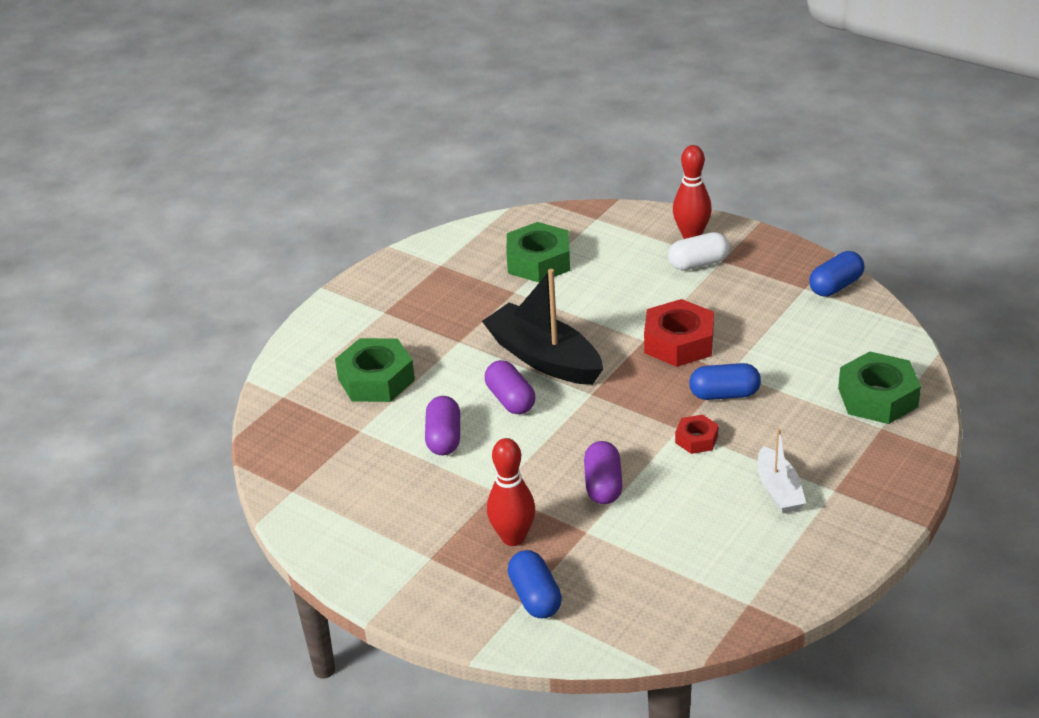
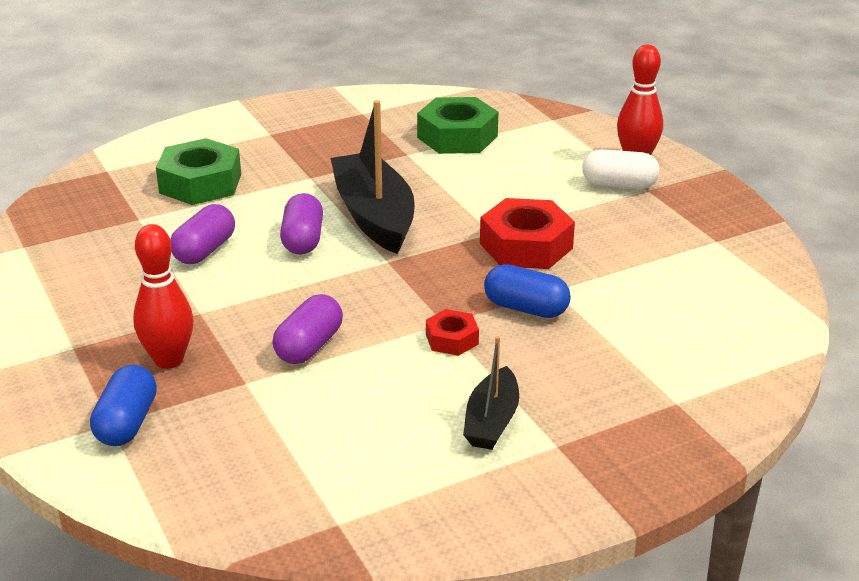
camera: 25 degrees right, 5 degrees down
(778, 490) = (492, 421): white boat -> black boat
(835, 286) = (754, 249): blue capsule -> none
(877, 397) = (701, 371): green nut -> none

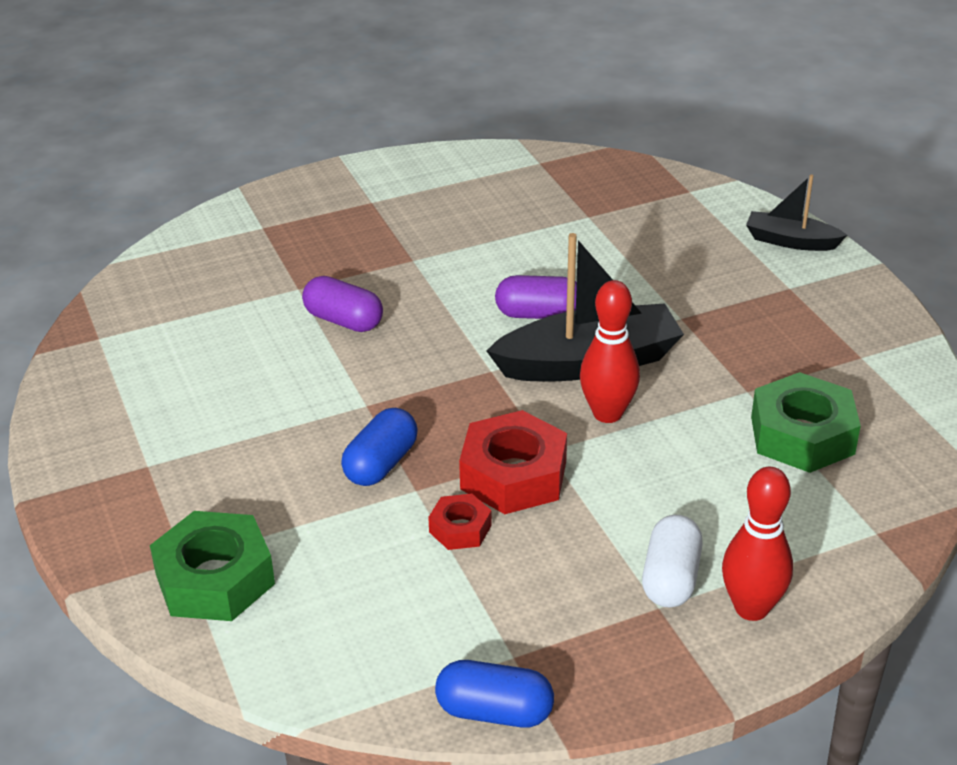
camera: 95 degrees right, 5 degrees up
(127, 423) = (259, 234): blue capsule -> blue capsule (494, 712)
(169, 360) = (341, 248): red bowling pin -> red bowling pin (607, 413)
(200, 183) = (662, 247): green nut -> green nut (215, 579)
(204, 250) = (522, 256): purple capsule -> none
(452, 339) = (335, 408): red nut -> red nut (460, 529)
(492, 421) = (196, 426): black boat -> black boat (791, 241)

